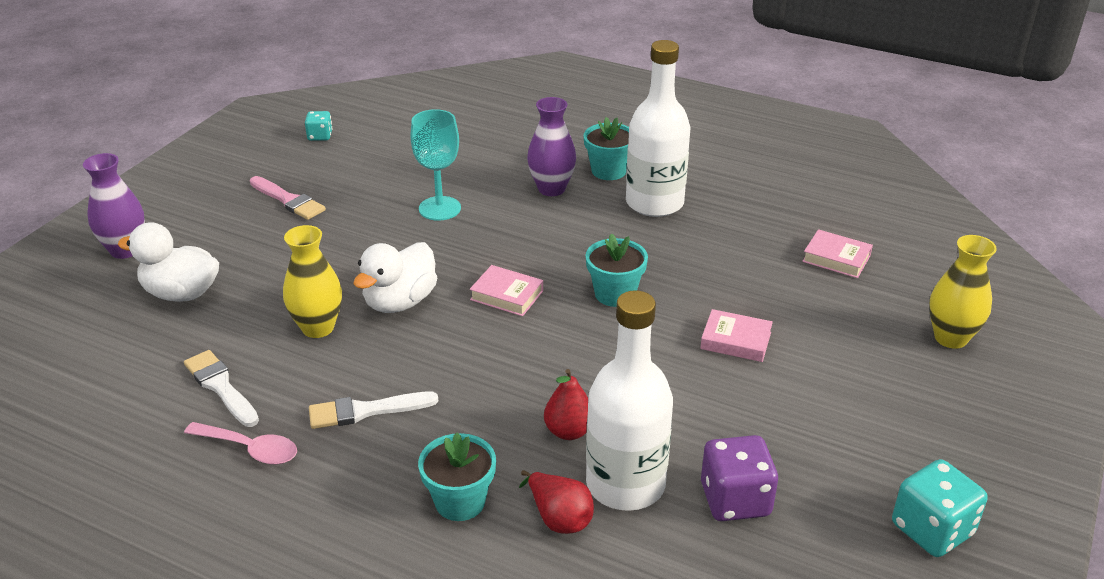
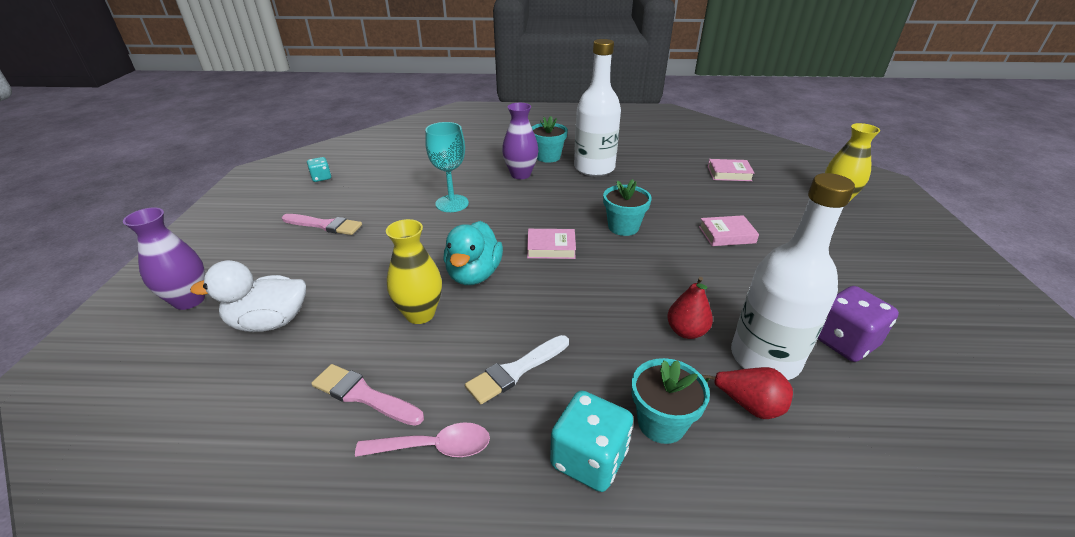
camera: 25 degrees left, 0 degrees up
(221, 387) = (363, 395): white brush -> pink brush
(400, 302) = (474, 274): white duck -> turquoise duck
(932, 530) = (969, 317): turquoise dice -> turquoise dice (589, 459)

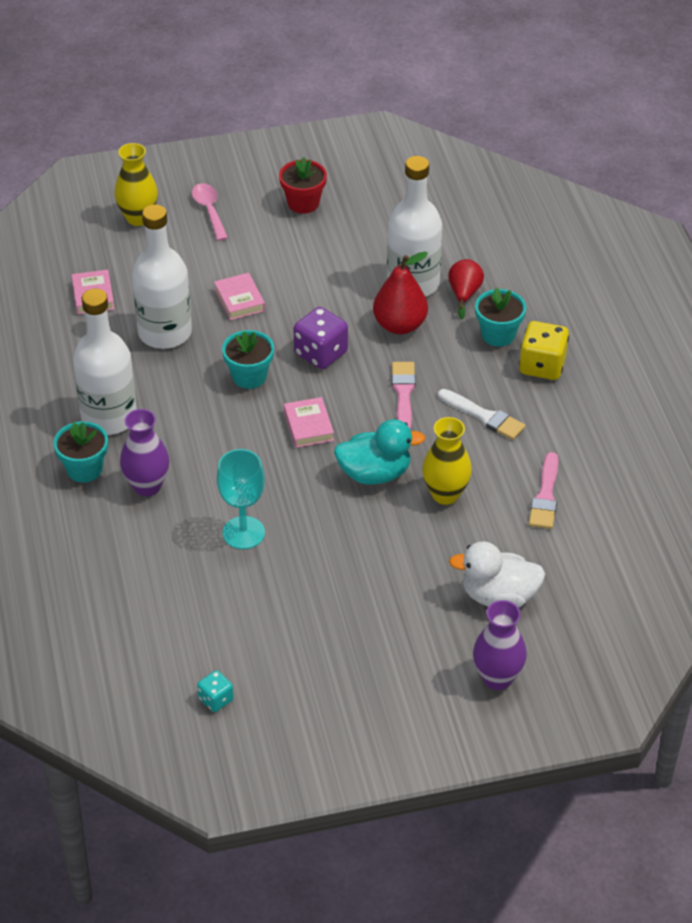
camera: 105 degrees left, 10 degrees up
(269, 322) = (498, 596): white duck -> white duck turned 120 degrees clockwise
(325, 225) = (331, 635): pink brush -> pink brush (403, 394)
(434, 447) = (568, 442): pink spoon -> pink spoon (209, 211)
(589, 459) = (542, 366): turquoise dice -> yellow dice
(684, 196) = (165, 333): none -> white bottle
(686, 331) = (400, 325): red pear -> red pear, size x1.52
(844, 342) = (377, 242): purple dice -> purple dice (321, 353)
(900, 295) = (303, 203): none -> red flower pot

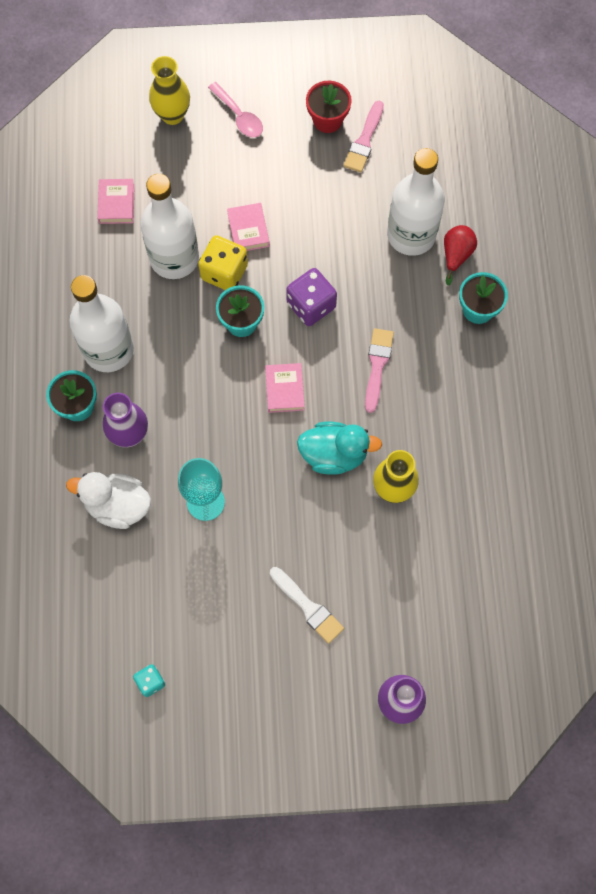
camera: 10 degrees right, 25 degrees up
(209, 211) = (239, 116): pink spoon -> pink spoon turned 150 degrees clockwise
(400, 325) = (389, 283): red pear -> none
(484, 416) = (446, 404): white brush -> white brush (308, 607)
(498, 596) = (418, 612): white duck -> white duck (118, 506)
(542, 366) = (511, 353): yellow dice -> yellow dice (224, 272)
(545, 496) = (483, 506): pink brush -> pink brush (364, 141)

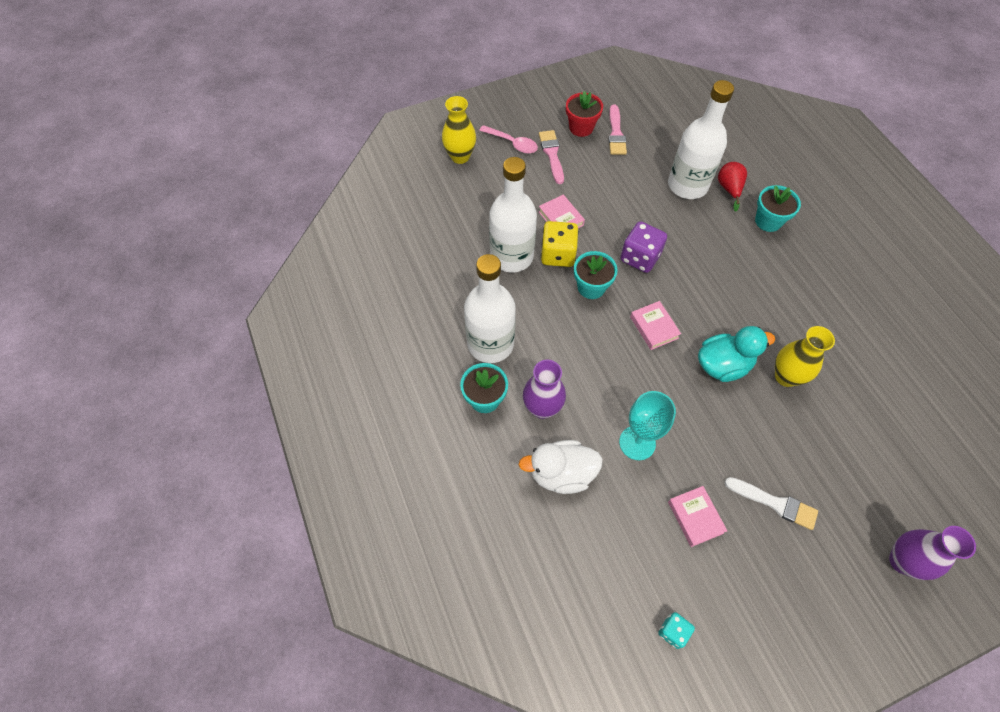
camera: 20 degrees left, 10 degrees down
(116, 203) = (444, 230): pink book -> pink book (695, 517)
(377, 365) = (717, 285): pink brush -> pink brush (552, 154)

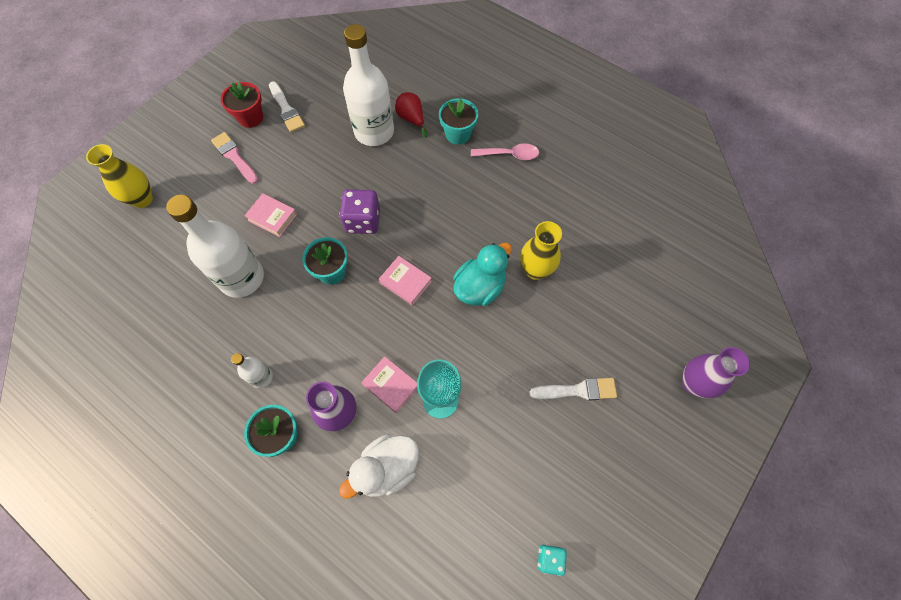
camera: 30 degrees left, 5 degrees up
(490, 344) = (261, 377): white bottle -> white bottle, size x0.47
(512, 143) = (190, 162): pink spoon -> pink spoon (509, 155)
(558, 254) = (286, 254): yellow dice -> none
(616, 133) = (286, 109): pink brush -> white brush
(695, 517) = (520, 441): pink book -> pink book (391, 385)

